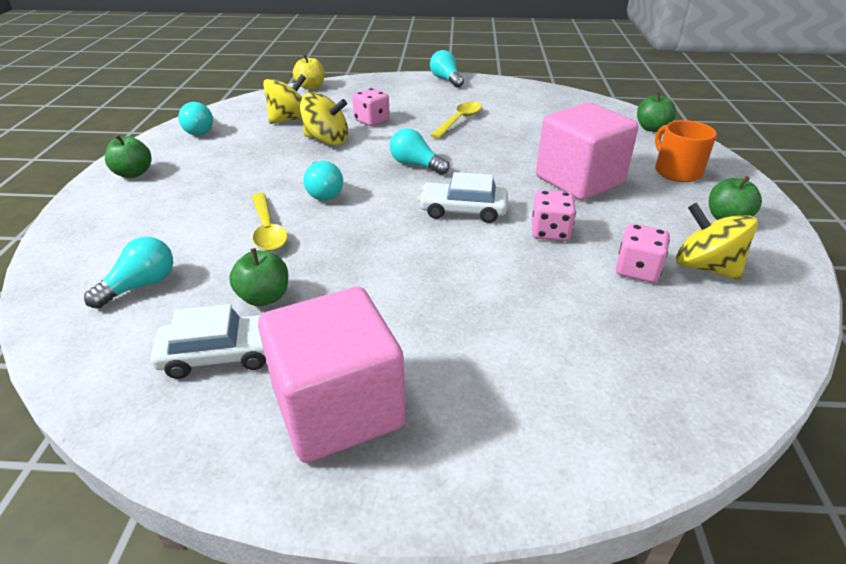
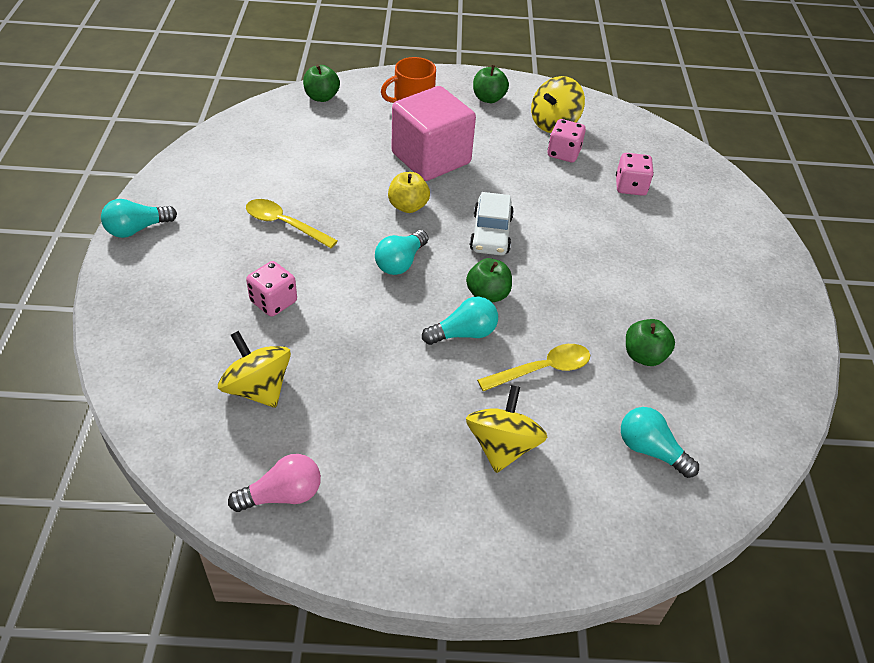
camera: 95 degrees left, 10 degrees up
(133, 173) = (425, 537): green apple -> green apple (487, 294)
(199, 130) = (282, 495): turquoise light bulb -> pink light bulb
(221, 354) = (715, 371): white car -> none
(311, 87) = (125, 379): yellow apple -> yellow apple (408, 206)
(327, 140) = (331, 342): yellow spinning top -> yellow spinning top (502, 446)
(338, 408) = (740, 302): pink cube -> none
(550, 232) = (519, 187): pink dice -> pink dice (630, 187)

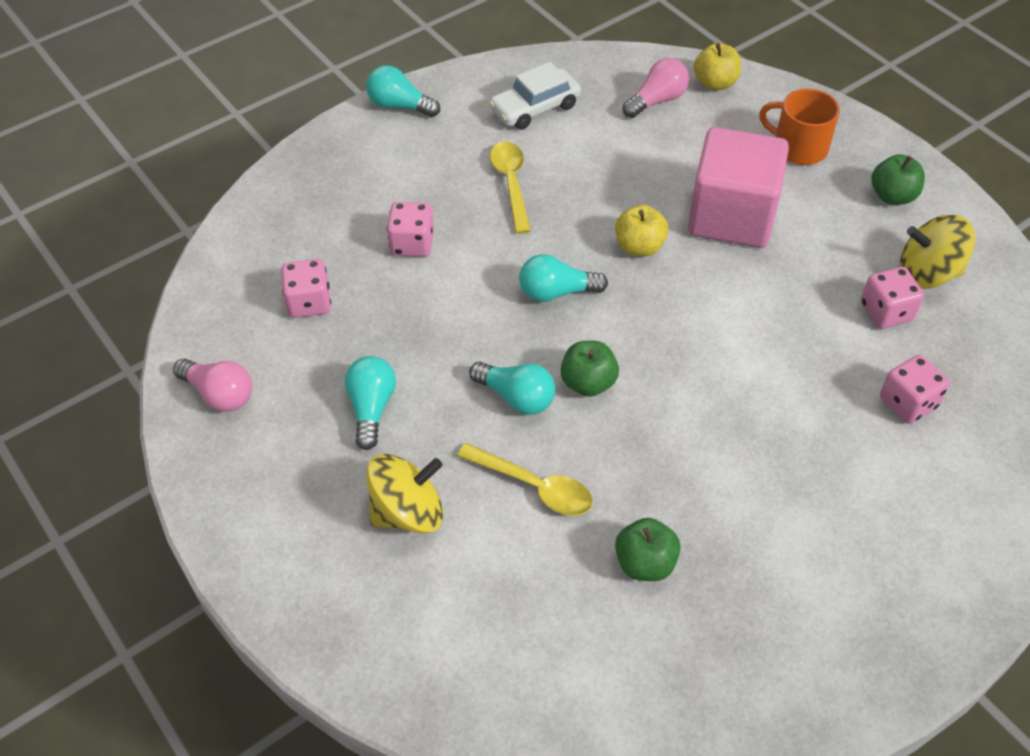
camera: 55 degrees right, 5 degrees up
(258, 388) = (309, 302): yellow spinning top -> pink dice
(302, 125) = (657, 100): none -> pink light bulb
(321, 97) = (715, 83): green apple -> yellow apple
(491, 233) = (678, 331): white car -> white car (535, 108)
(650, 450) = (518, 639): turquoise light bulb -> turquoise light bulb (371, 408)

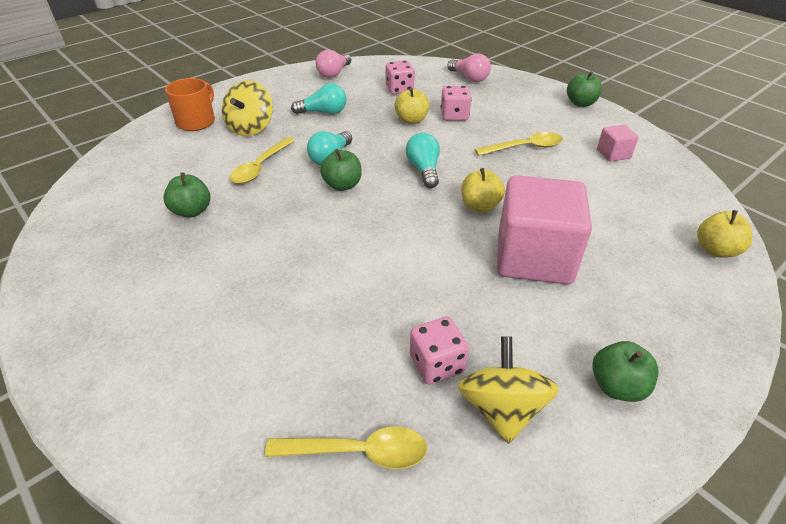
camera: 85 degrees right, 10 degrees down
(400, 106) = (580, 103): turquoise light bulb -> green apple
(408, 512) = (251, 128): yellow spinning top -> yellow spinning top turned 45 degrees clockwise
(418, 295) = (411, 120): none -> yellow apple
(535, 108) = (613, 154): white car -> pink cube
(657, 100) = (664, 214): pink light bulb -> pink light bulb (469, 78)
(799, 147) = (655, 308): orange mug -> orange mug (196, 121)
(907, 403) = (320, 371): pink dice -> none
(987, 374) = (358, 452): none -> yellow spoon

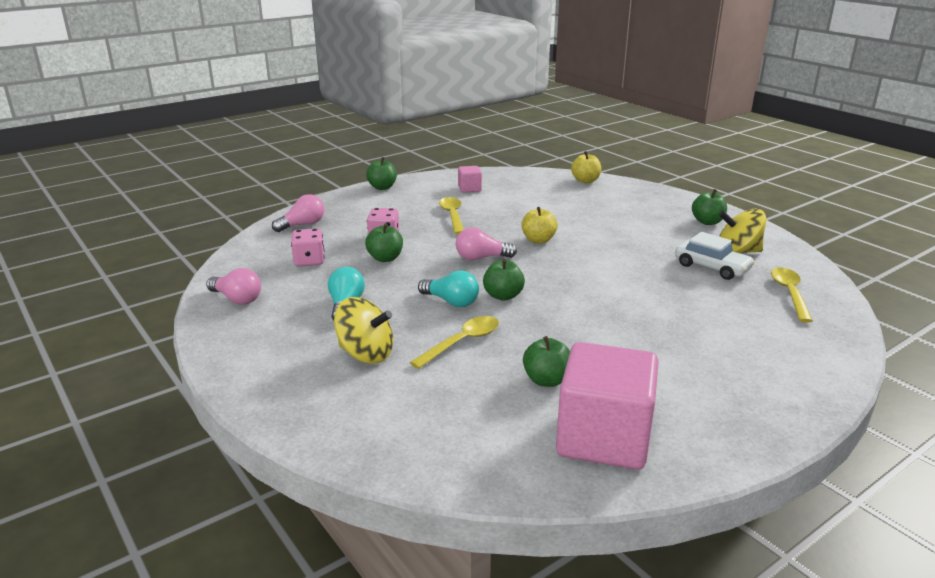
camera: 85 degrees left, 15 degrees down
(196, 121) = (330, 399): orange mug -> none
(260, 167) = (462, 342): yellow spoon -> yellow spoon turned 75 degrees counterclockwise
(411, 120) = (385, 258): yellow apple -> green apple
(424, 170) = (481, 258): turquoise light bulb -> pink light bulb
(436, 364) = (712, 267): pink dice -> white car
(534, 257) = (600, 229): pink cube -> pink cube (603, 438)

